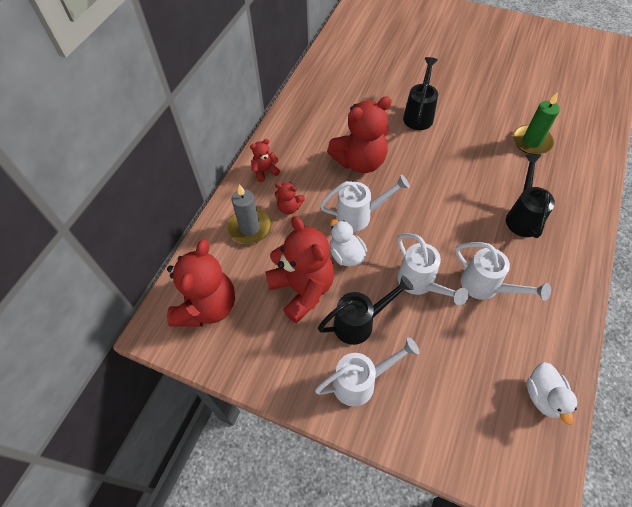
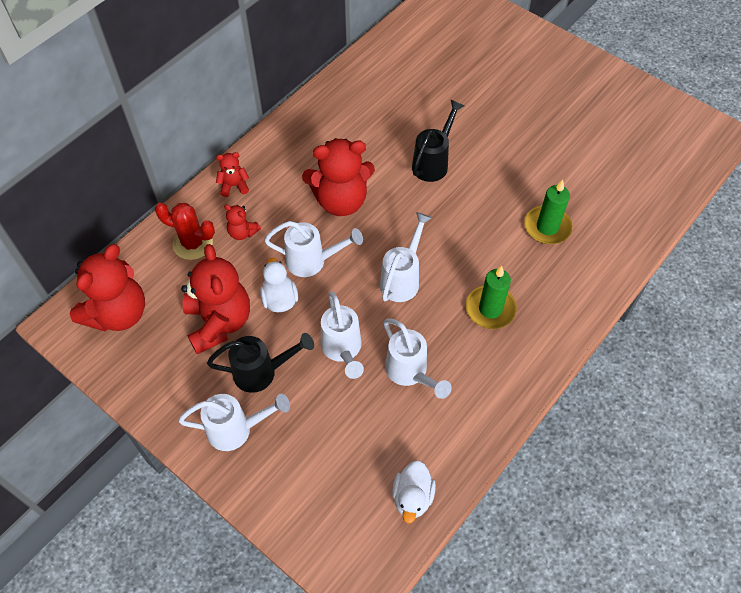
camera: 15 degrees right, 0 degrees up
(249, 228) = (193, 243): grey candle -> red cactus
(440, 210) = (402, 278): none -> white watering can
(522, 216) = (490, 309): black watering can -> green candle

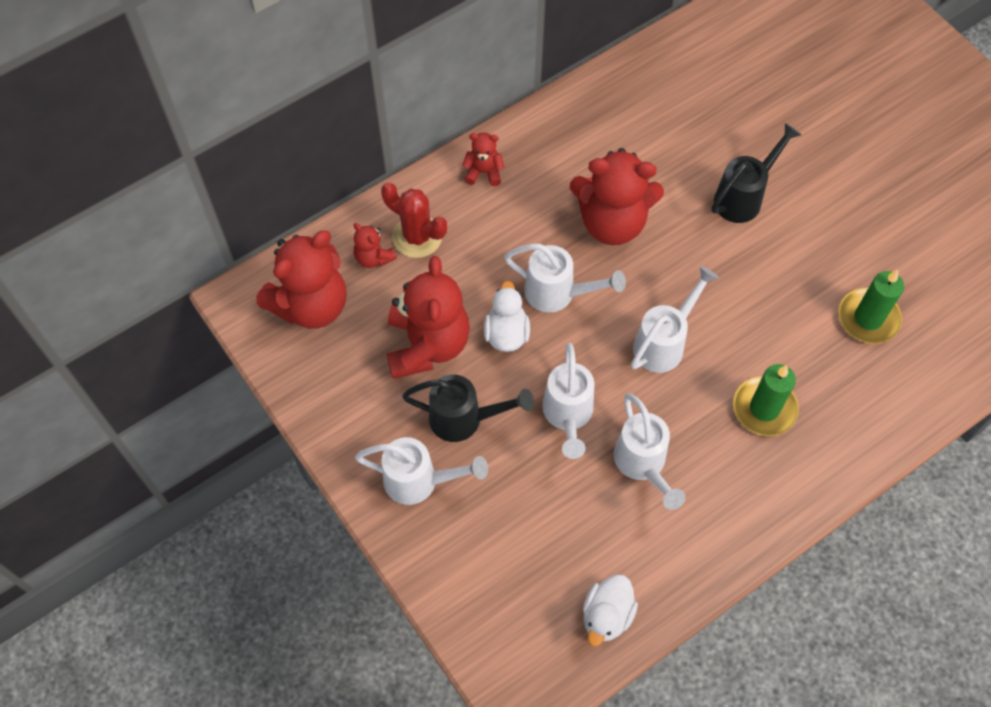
camera: 15 degrees right, 5 degrees up
(242, 232) = (480, 236): red teddy bear -> red teddy bear (373, 257)

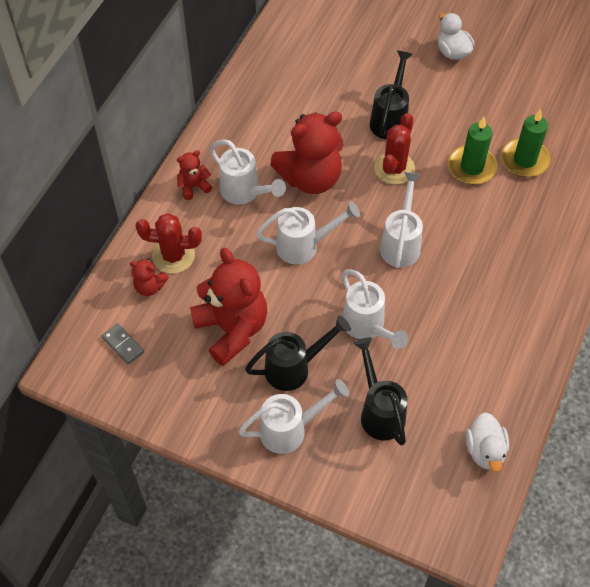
camera: 30 degrees left, 5 degrees down
(311, 305) = (123, 345): red teddy bear -> grey domino
(506, 333) = (285, 292): white duck -> white duck (452, 52)
(522, 512) = (379, 411): none -> black watering can
(643, 465) = (442, 333): white watering can -> white watering can (245, 193)
(711, 256) = (394, 168): none -> red cactus
(764, 408) = (497, 253): green candle -> green candle (472, 167)

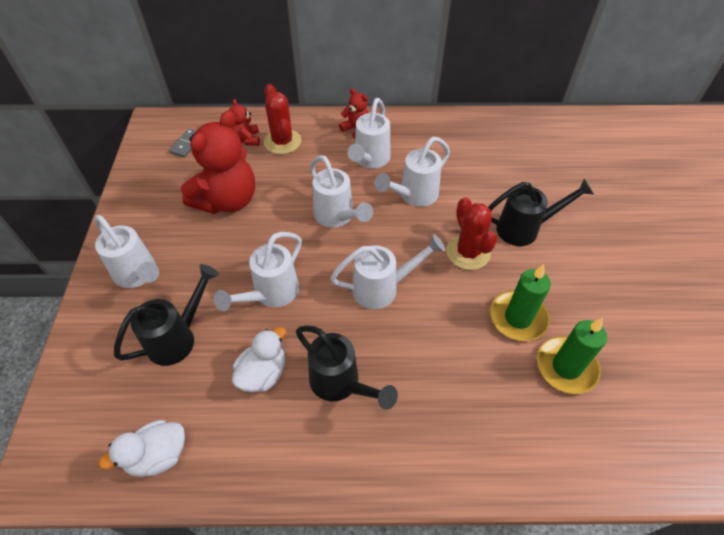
camera: 65 degrees right, 5 degrees down
(295, 368) = (204, 255): black watering can -> black watering can (341, 384)
(310, 178) = (413, 196): red teddy bear -> white watering can
(394, 168) = (468, 252): red cactus -> red cactus turned 75 degrees clockwise
(452, 52) = (652, 250): white duck -> white duck (263, 373)

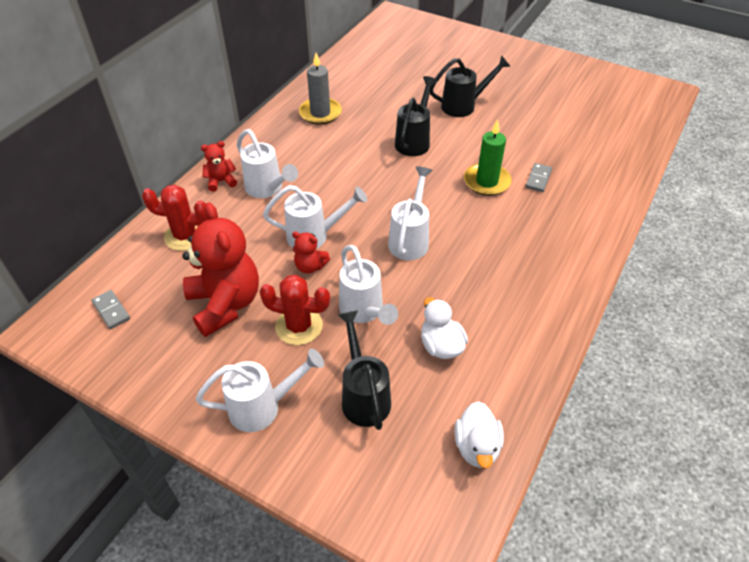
camera: 60 degrees left, 5 degrees down
(246, 139) = (154, 261): red teddy bear -> red teddy bear (310, 266)
(341, 384) = (481, 300): black watering can -> black watering can (464, 106)
(413, 196) = (332, 181): white watering can -> none
(468, 252) = (412, 178): red cactus -> red cactus (299, 326)
(496, 144) = (320, 113): none -> grey candle
(566, 367) = (538, 179): green candle -> grey domino

